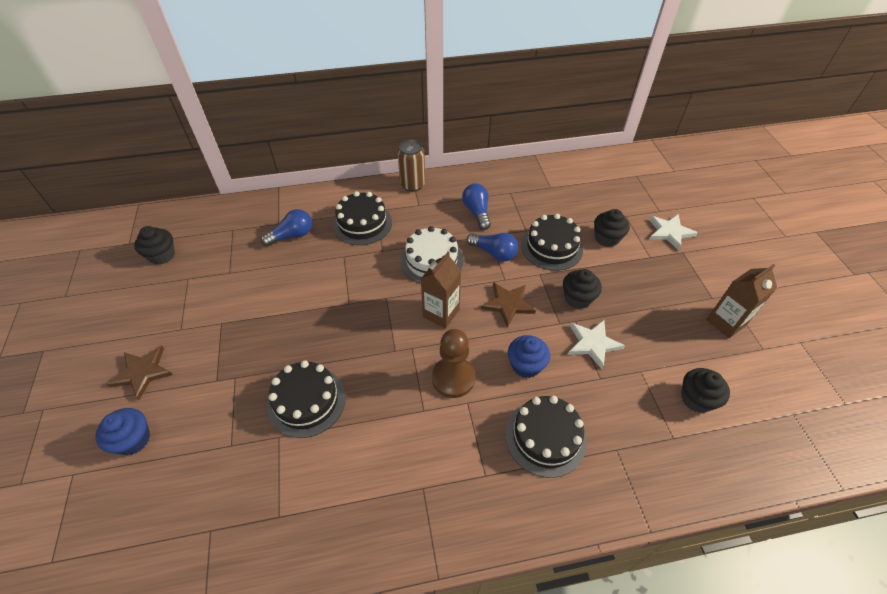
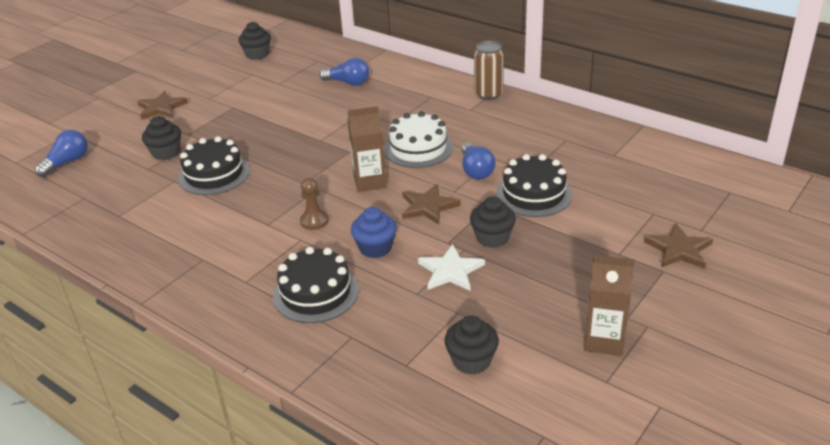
camera: 50 degrees right, 15 degrees down
(133, 440) = (113, 135): blue cupcake -> none
(362, 223) = (407, 100): black cake -> none
(453, 378) = (314, 221): brown pawn -> brown pawn, size x0.63
(477, 212) = (510, 138): blue light bulb -> blue light bulb (67, 162)
(607, 238) = (600, 217): black cupcake -> black cupcake (166, 152)
(669, 232) = (679, 249): white star -> brown star

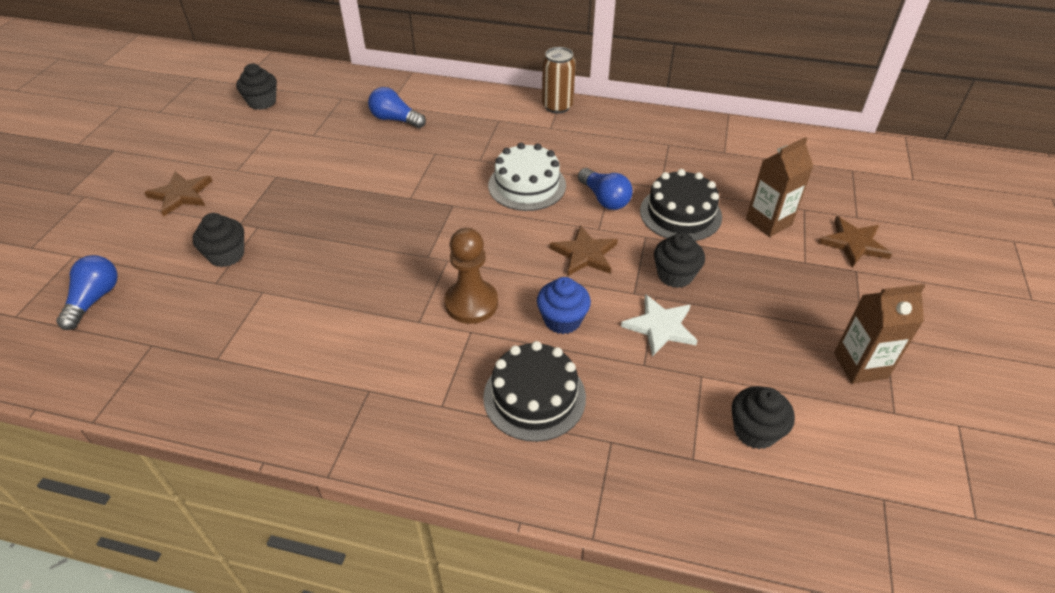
camera: 25 degrees left, 10 degrees up
(214, 174) = (309, 271): black cake -> none
(314, 221) = (471, 303): brown pawn -> brown pawn, size x1.58
(348, 83) = (395, 119): blue light bulb -> blue light bulb turned 150 degrees counterclockwise
(370, 182) = (501, 238): brown carton -> brown carton (768, 222)

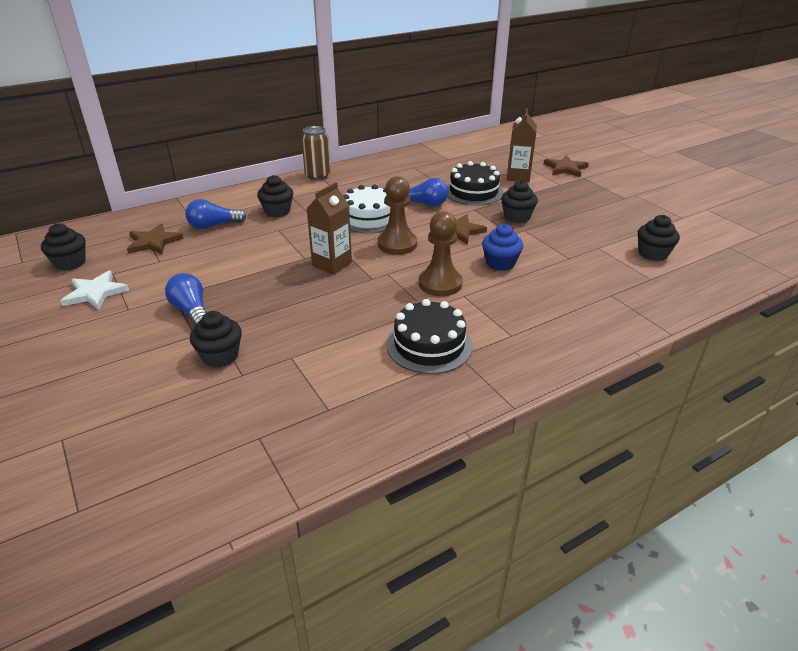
camera: 45 degrees left, 10 degrees down
(94, 299) = (147, 448): blue light bulb -> blue light bulb (192, 311)
(181, 195) = (102, 347): brown star -> brown star (153, 242)
(463, 131) = (277, 211): none -> black cupcake
(504, 232) = (397, 244): none -> brown pawn
(534, 397) = (547, 301): black cake -> black cake (429, 345)
(660, 327) = (548, 240): white star -> white star (95, 293)
(860, 365) = (644, 209): brown carton -> brown carton (332, 264)

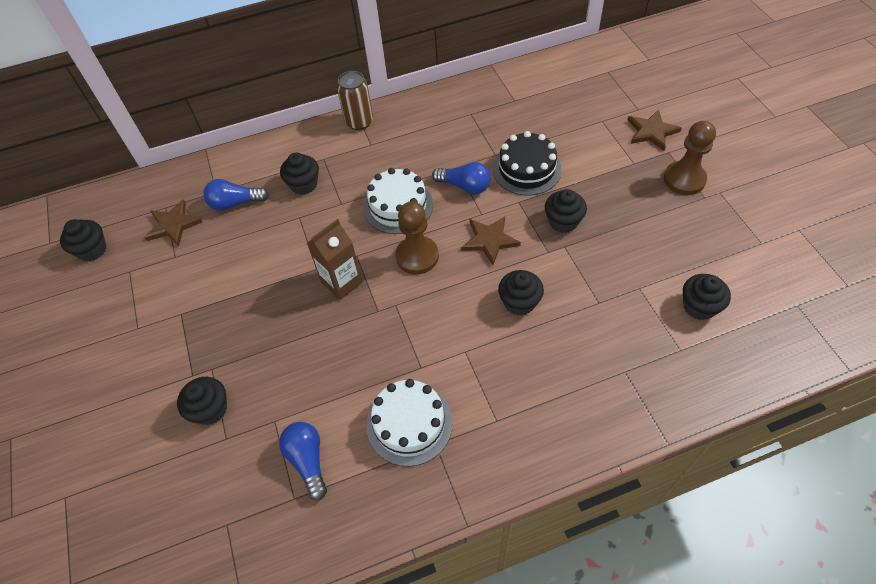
camera: 15 degrees right, 20 degrees up
(95, 293) = (110, 299): white star -> none
(192, 311) = (194, 340): blue light bulb -> blue light bulb (308, 460)
(429, 345) = (409, 423): black cake -> white cake
(440, 284) = (445, 329): brown pawn -> brown pawn (684, 179)
(500, 263) = (519, 302): blue cupcake -> black cupcake
(518, 177) = (588, 144): brown carton -> none

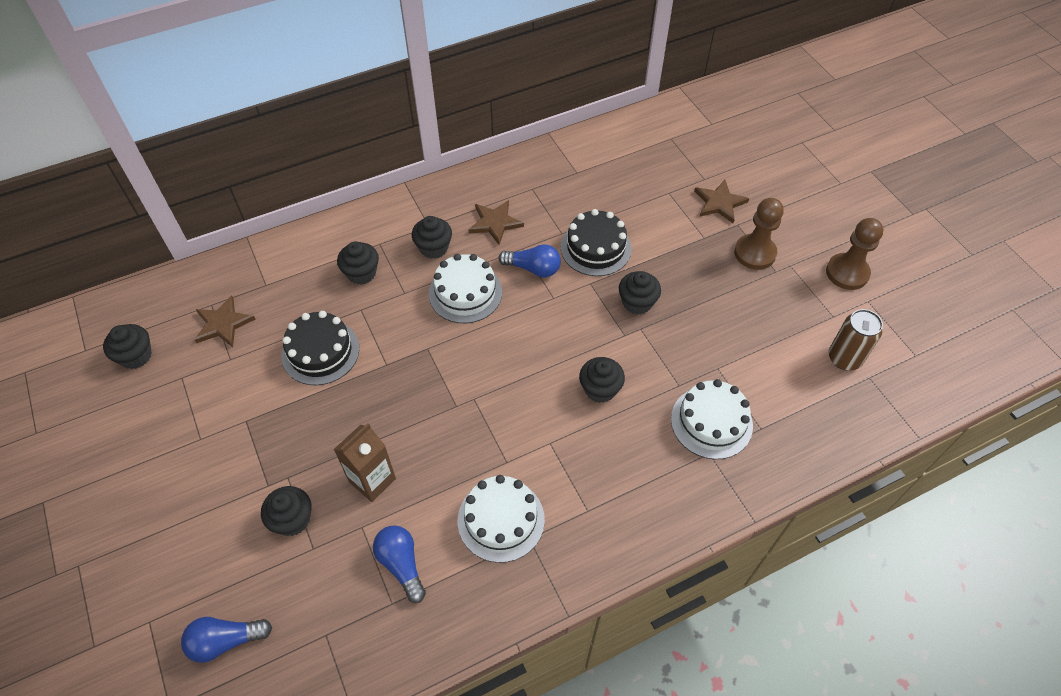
camera: 10 degrees left, 0 degrees up
(235, 203) = (289, 297): blue light bulb -> blue light bulb (226, 641)
(257, 254) = (320, 352): none -> black cake
(342, 282) = (415, 378): brown carton -> brown carton (372, 480)
(359, 122) = (413, 201): brown can -> brown can (844, 358)
(417, 256) = (491, 346): brown pawn -> brown pawn (847, 273)
(489, 240) = (564, 326): brown star -> brown star (495, 223)
(629, 340) = (711, 422): none -> white cake
(699, 306) = (776, 384): black cupcake -> black cupcake (434, 248)

